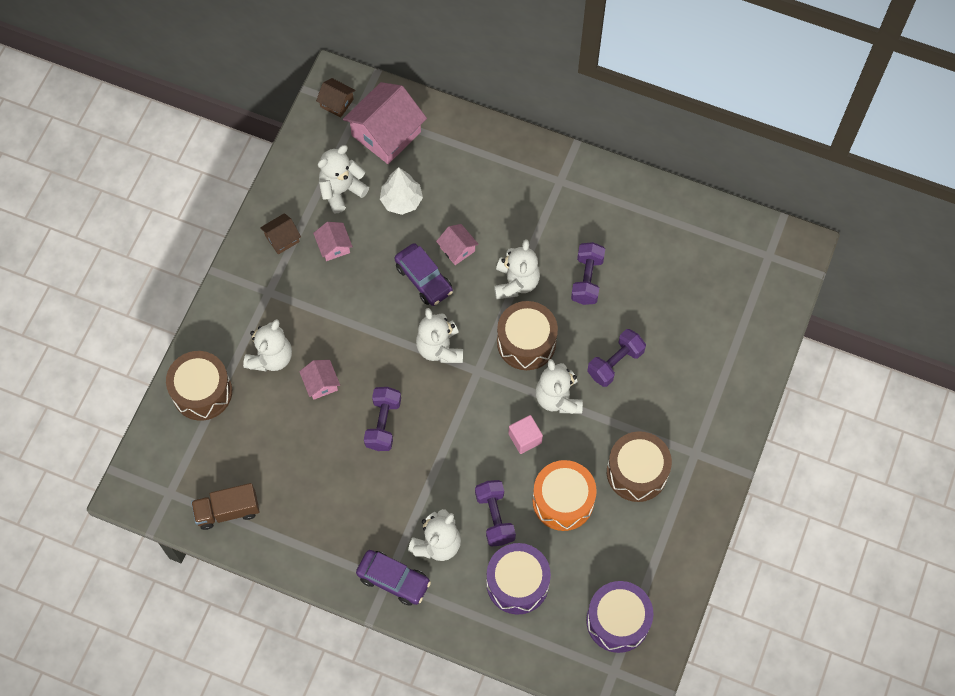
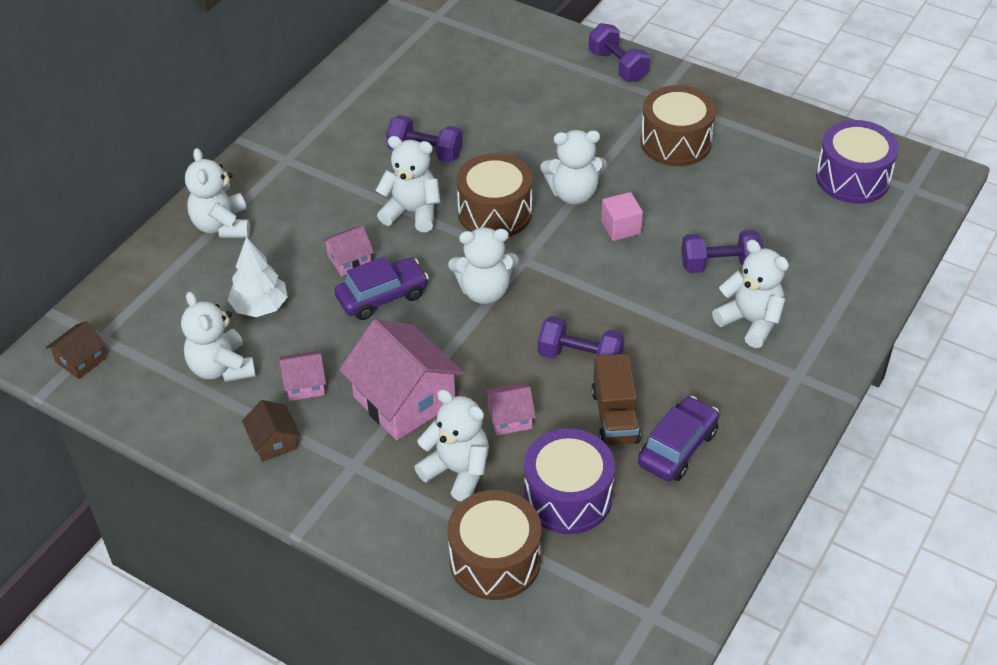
camera: 80 degrees left, 20 degrees down
(227, 511) = (686, 543): brown truck -> brown truck (615, 416)
(386, 133) = (152, 312): pink house -> pink house (404, 400)
(393, 580) = (797, 369): purple car -> purple car (677, 448)
(479, 155) = (222, 226): none -> white teddy bear
(517, 583) = (805, 255): purple drum -> purple drum (568, 497)
(563, 501) = (704, 205): orange drum -> none
(615, 363) = (538, 143): purple dumbbell -> purple dumbbell (618, 66)

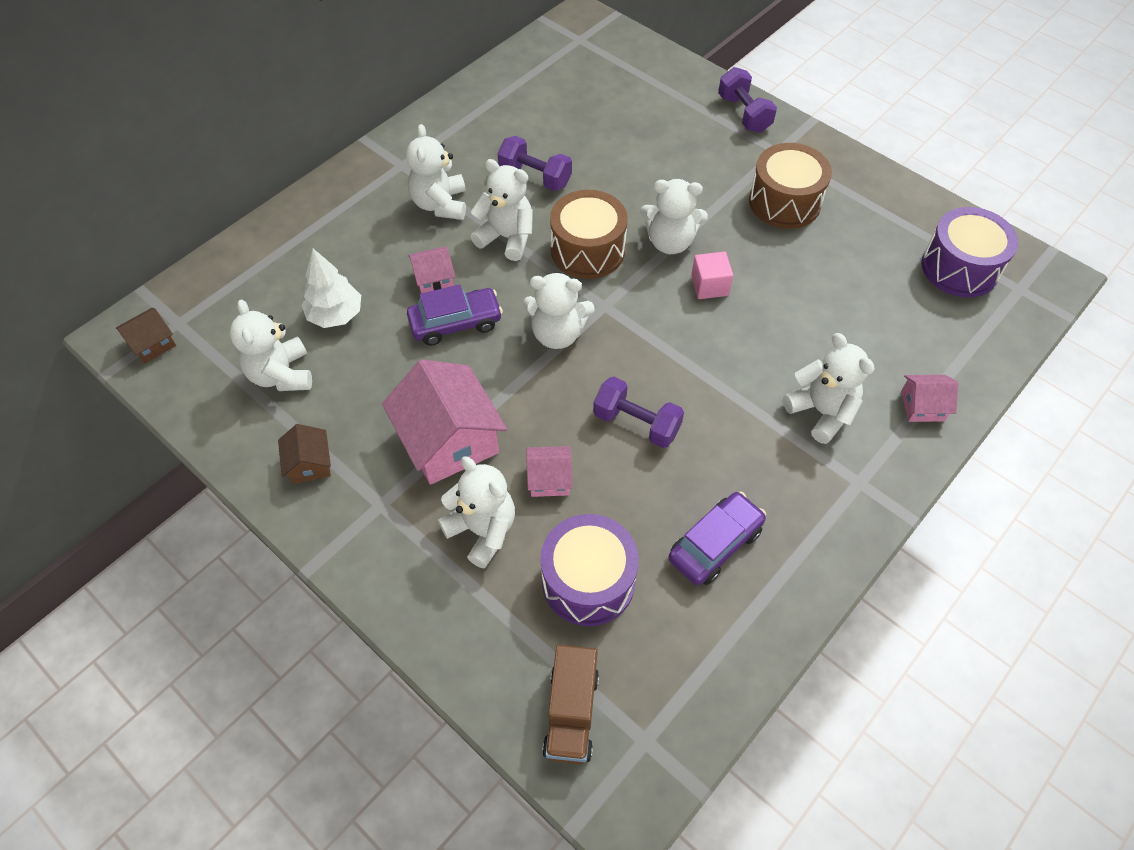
camera: 10 degrees right, 10 degrees up
(222, 226) = (323, 224): white teddy bear -> white teddy bear (440, 204)
(305, 384) = (356, 406): pink house -> pink house (922, 406)
(495, 560) = (496, 641): brown drum -> none
(615, 416) = (657, 496): brown truck -> brown truck (571, 713)
(720, 265) = (802, 343): purple dumbbell -> none

